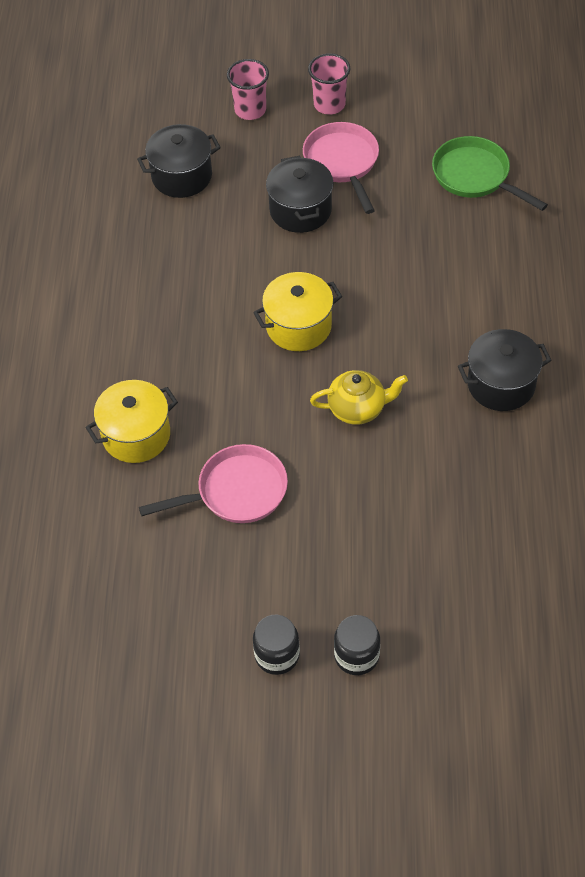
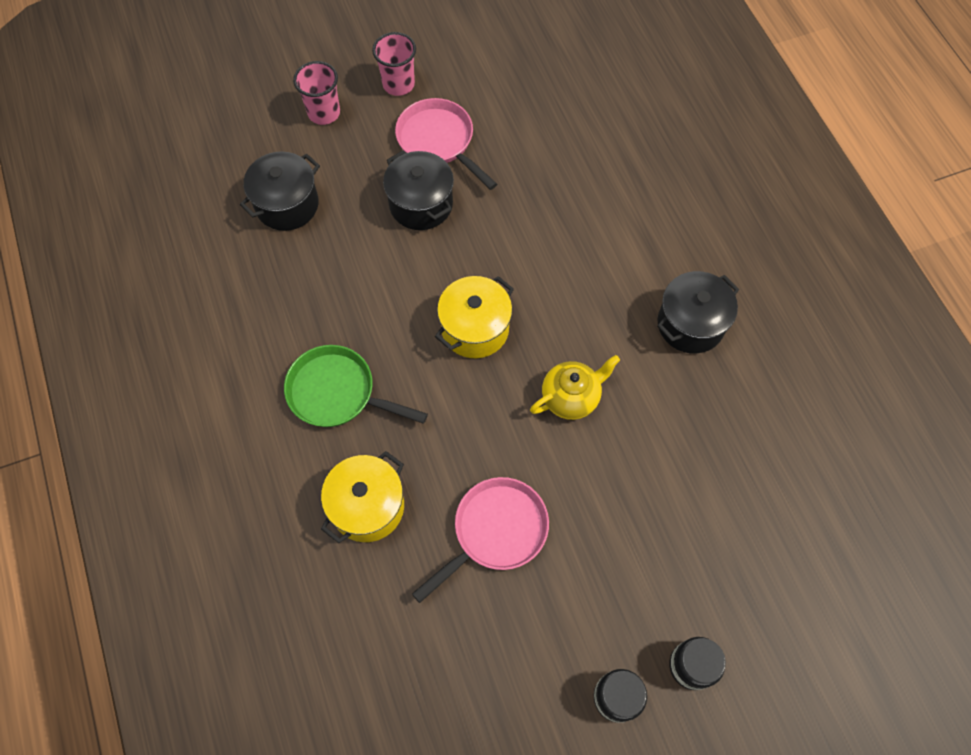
camera: 25 degrees left, 10 degrees up
(475, 176) = (568, 117): green pan -> green pan (337, 393)

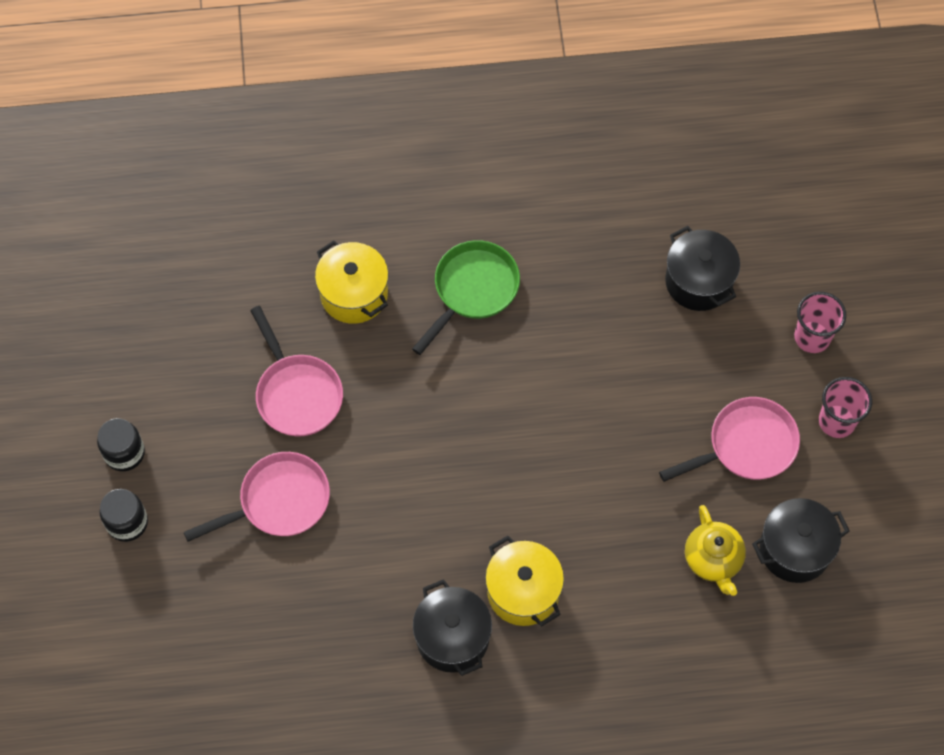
camera: 105 degrees right, 0 degrees up
(421, 204) = (668, 409): black pot -> black pot (794, 549)
(475, 329) = (506, 426): yellow pot -> yellow pot (523, 591)
(571, 397) = (406, 496): yellow teapot -> yellow teapot (713, 560)
(616, 515) = (278, 501): none -> pink pan

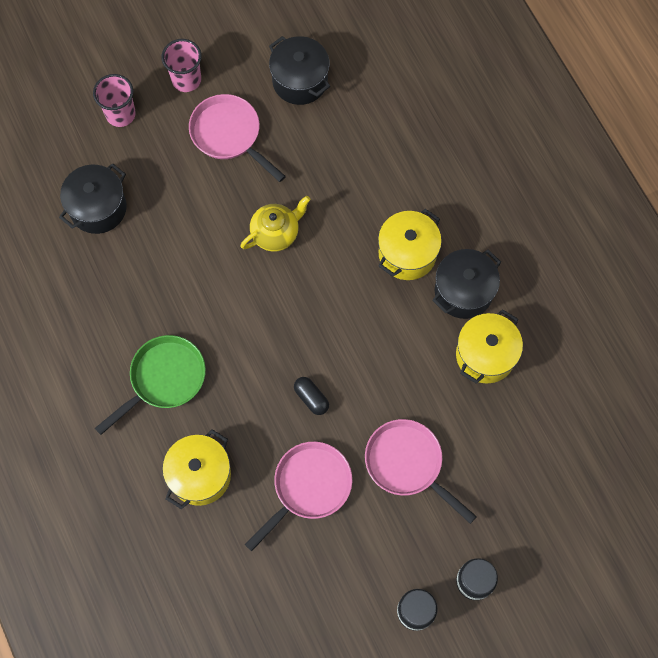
camera: 110 degrees left, 5 degrees up
(367, 632) = (485, 355): none -> yellow pot
(392, 428) = (311, 398): none -> black capsule
(472, 290) = (163, 379): green pan -> green pan turned 120 degrees clockwise
(713, 560) = (329, 132): yellow teapot -> yellow teapot (276, 233)

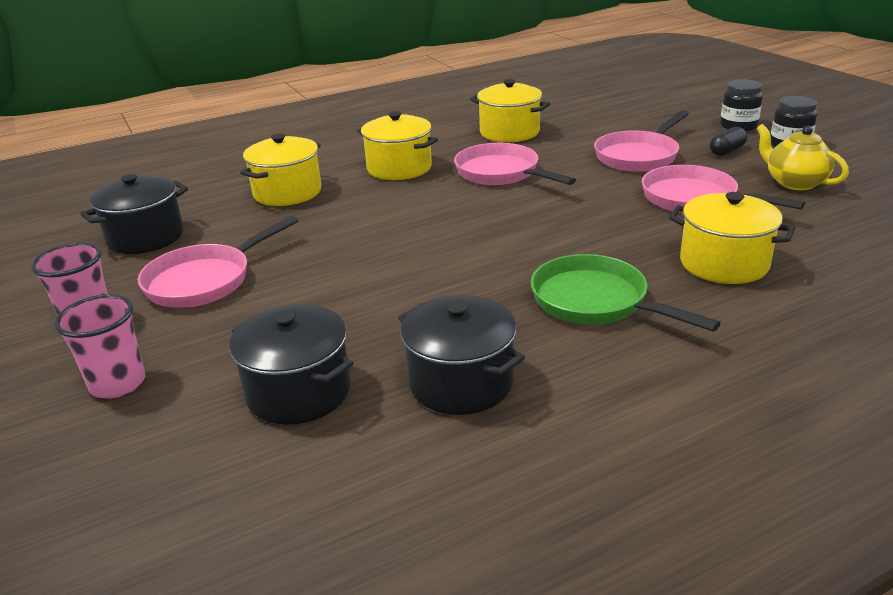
camera: 90 degrees left, 40 degrees down
(276, 233) = (366, 238): yellow teapot -> yellow teapot (794, 182)
(311, 398) = (585, 204): black capsule -> black capsule (727, 151)
(367, 168) = (287, 192): none -> yellow pot
(384, 339) = (501, 173): none -> pink pan
(463, 292) = (442, 143): black pot -> black pot (461, 382)

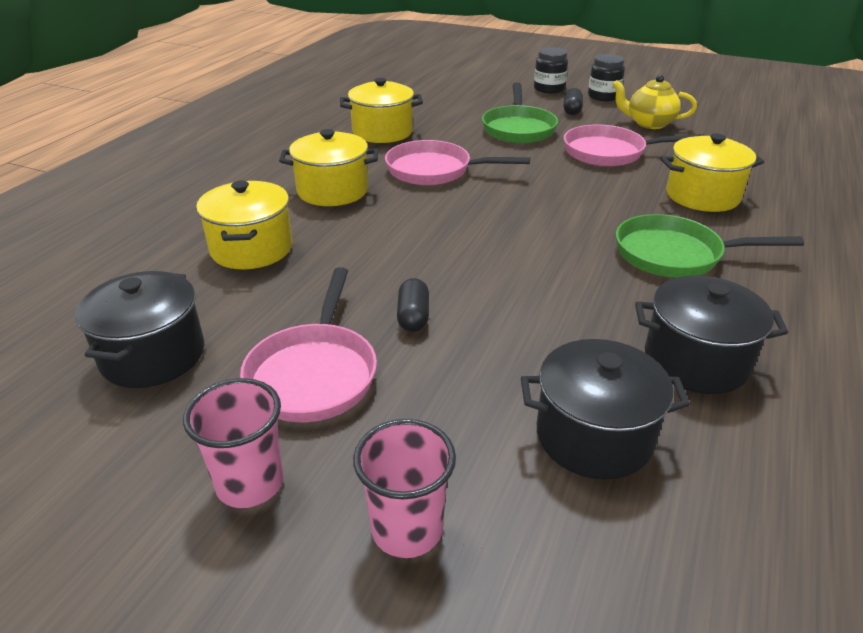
camera: 40 degrees left, 5 degrees up
(314, 270) = (413, 317): none -> black capsule
(639, 156) = (518, 128): pink pan -> green pan

